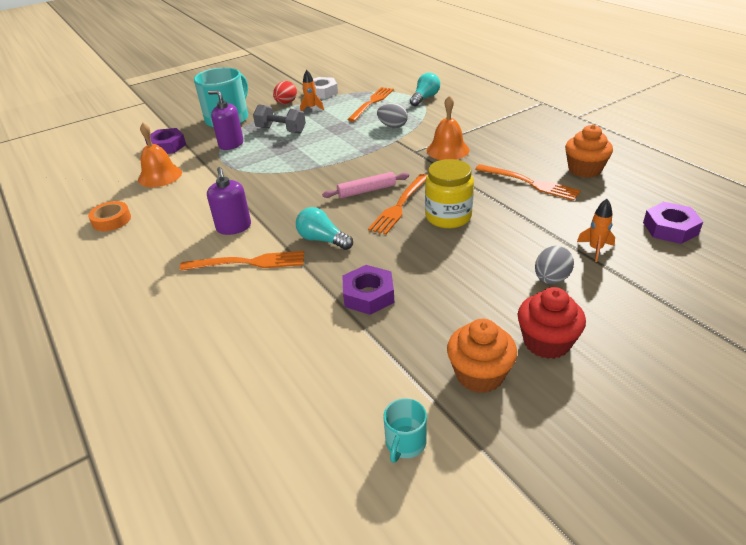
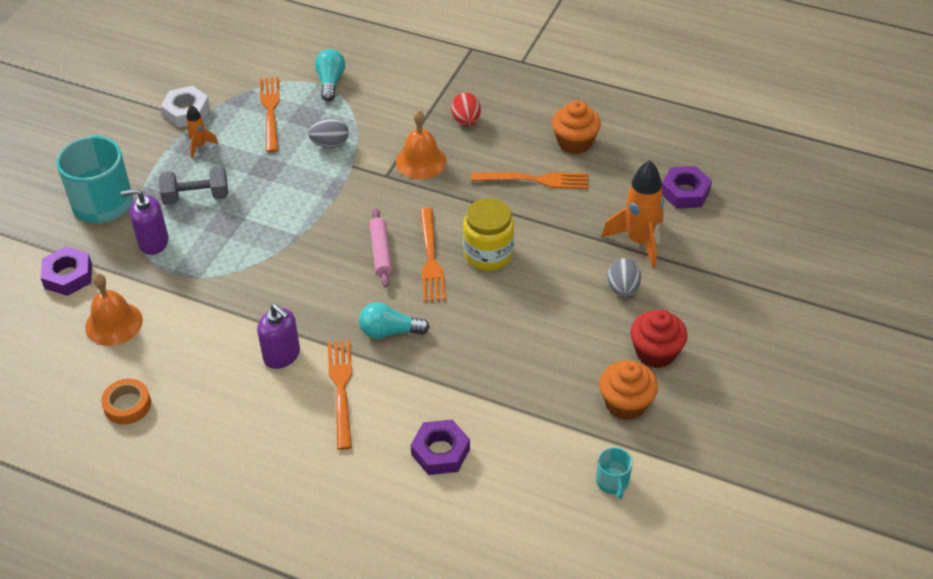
camera: 35 degrees left, 10 degrees up
(249, 262) = (341, 388): orange fork -> orange fork turned 60 degrees counterclockwise
(286, 103) = (155, 147): red egg -> red egg (466, 120)
(366, 191) = (381, 252): pink rolling pin -> pink rolling pin turned 45 degrees counterclockwise
(368, 295) = (484, 372): purple nut -> purple nut (440, 452)
(595, 249) = (639, 241): orange rocket -> orange rocket, size x1.91

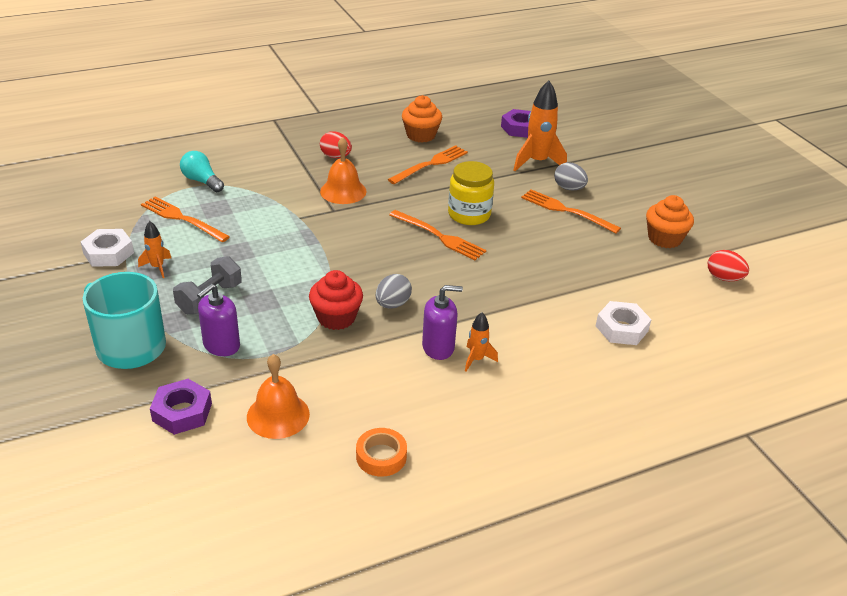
camera: 50 degrees left, 10 degrees down
(292, 386) = (476, 359): none -> orange rocket
(330, 144) = (262, 214): grey egg -> grey egg (392, 304)
(341, 388) = (508, 338): orange fork -> orange fork (565, 210)
(381, 252) = (402, 251): pink rolling pin -> none
(389, 332) = (483, 289): turquoise light bulb -> none
(440, 452) = (621, 328): purple nut -> white nut
(612, 482) = (724, 278): turquoise mug -> red egg
(655, 352) = (635, 206): red cupcake -> red cupcake (336, 317)

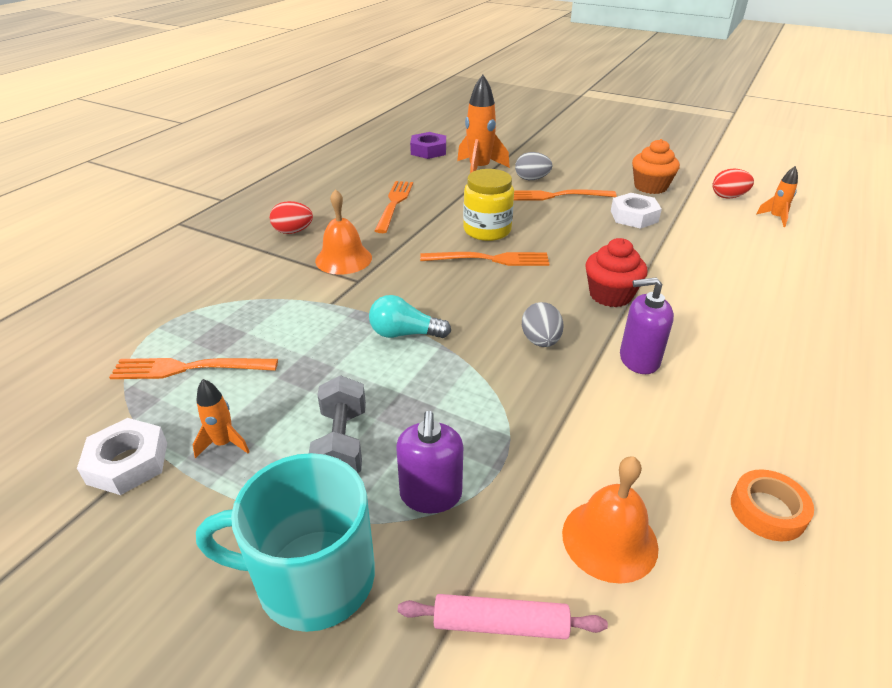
camera: 35 degrees left, 0 degrees up
(182, 412) = (500, 624): purple nut -> pink rolling pin
(202, 181) = (164, 316): turquoise light bulb -> turquoise light bulb (404, 334)
(336, 317) = (509, 385): red cupcake -> red cupcake (610, 295)
(421, 135) = (352, 184): orange cupcake -> none
(438, 347) = (639, 359): purple soap dispenser -> purple soap dispenser turned 135 degrees counterclockwise
(476, 359) = (684, 352): orange rocket -> orange rocket (775, 218)
(621, 328) = (733, 265): white nut -> white nut (634, 216)

